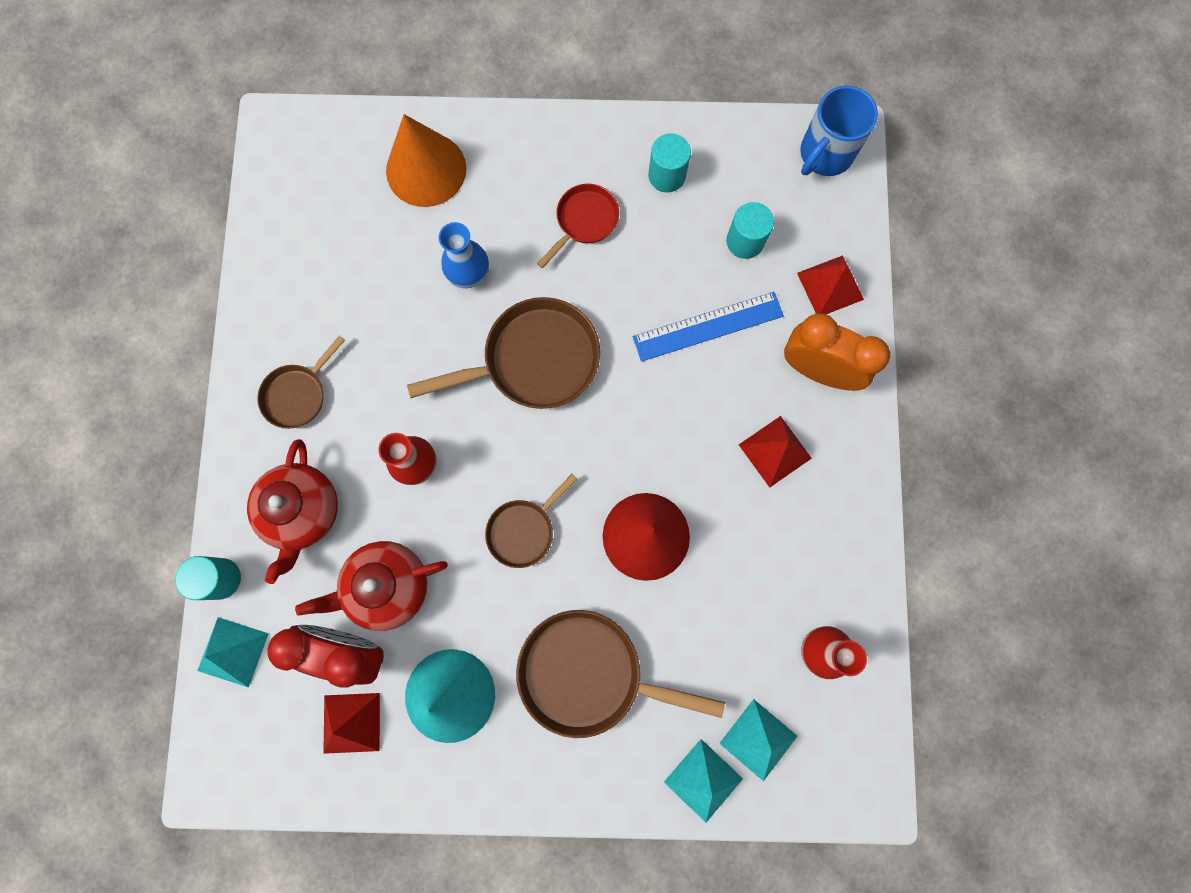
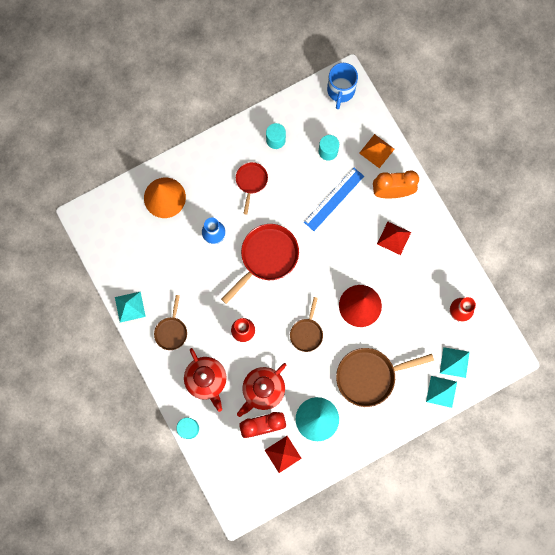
camera: 30 degrees left, 0 degrees up
(233, 651) = (214, 455): turquoise pyramid -> turquoise pyramid (130, 306)
(534, 360) = (267, 257): brown pan -> red pan
(830, 286) = (376, 151): red pyramid -> orange pyramid

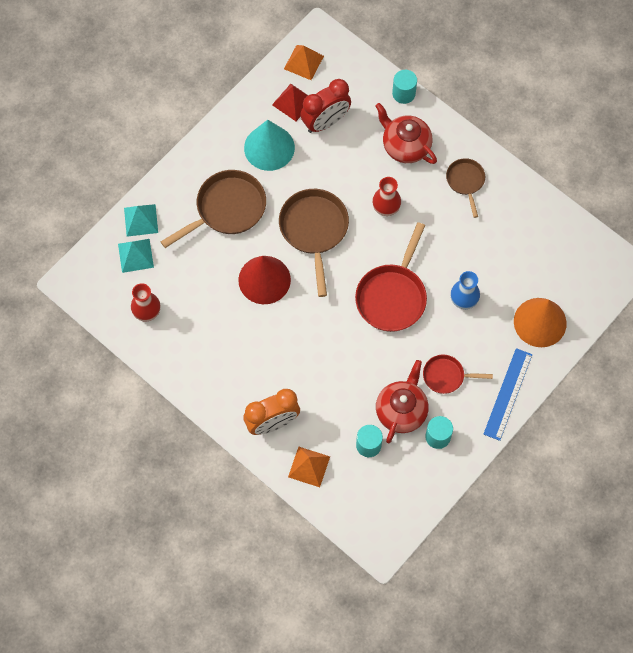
camera: 160 degrees right, 10 degrees down
(130, 306) = (523, 191): turquoise pyramid -> none
(251, 181) = (446, 376): red pan -> red pan turned 105 degrees clockwise
(260, 489) = (303, 62): none -> orange pyramid
(263, 390) = (339, 156): red teapot -> red teapot (401, 410)
(306, 333) = (314, 230): brown pan -> brown pan, size x1.76
(334, 199) = (339, 389): blue ruler -> blue ruler (507, 394)
(340, 91) = (381, 527): blue mug -> none
(394, 238) = (251, 369): red pyramid -> none

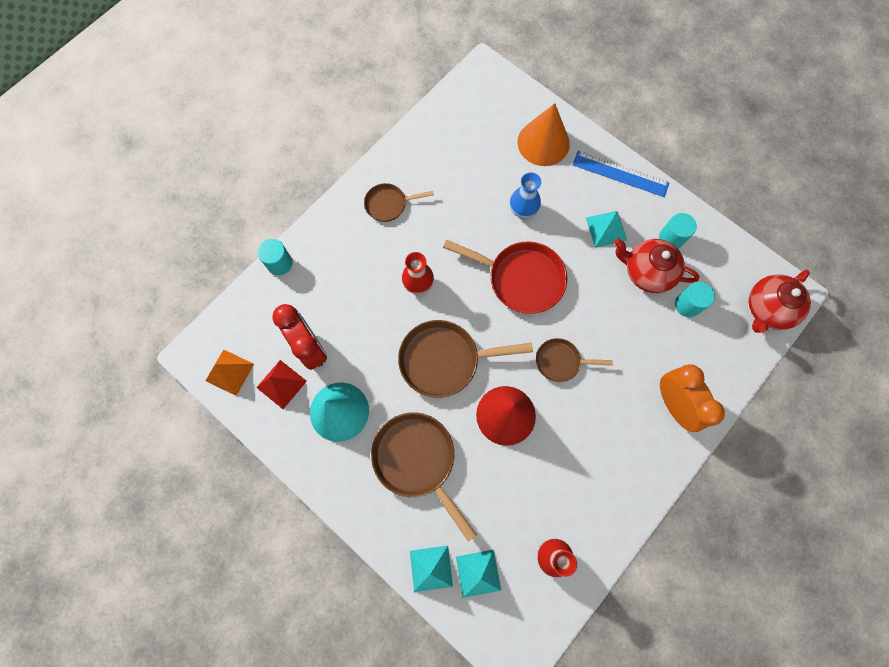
camera: 90 degrees left, 5 degrees up
(309, 466) = (718, 365): orange pyramid -> none
(312, 327) = (560, 361): none -> brown pan
(405, 146) = (344, 263): red teapot -> red teapot (767, 309)
(446, 376) = (606, 229): red pan -> turquoise pyramid

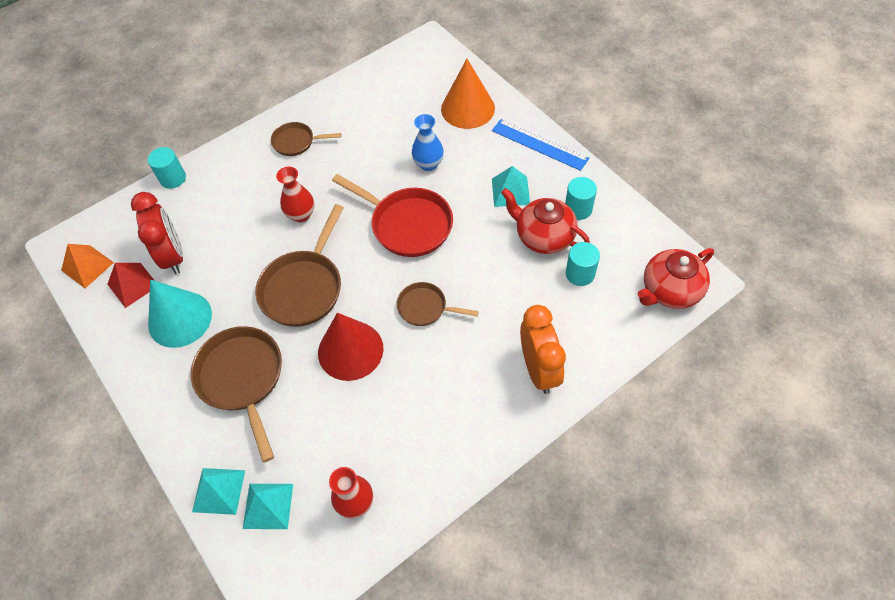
camera: 15 degrees right, 15 degrees down
(444, 360) = (304, 287): brown pan -> brown pan turned 75 degrees counterclockwise

